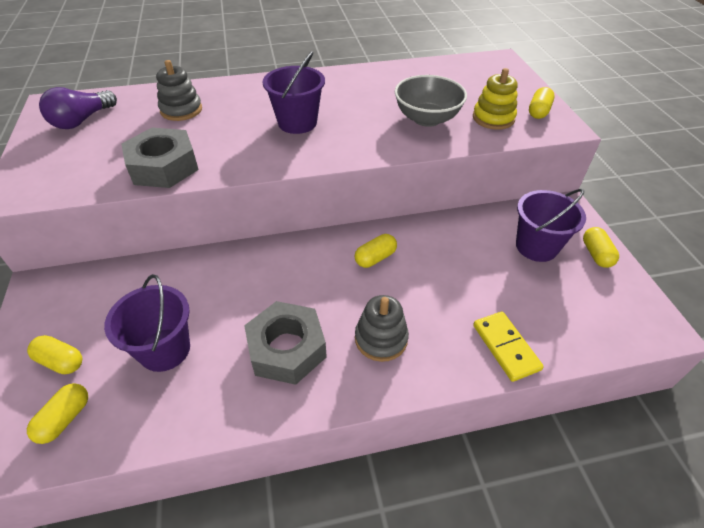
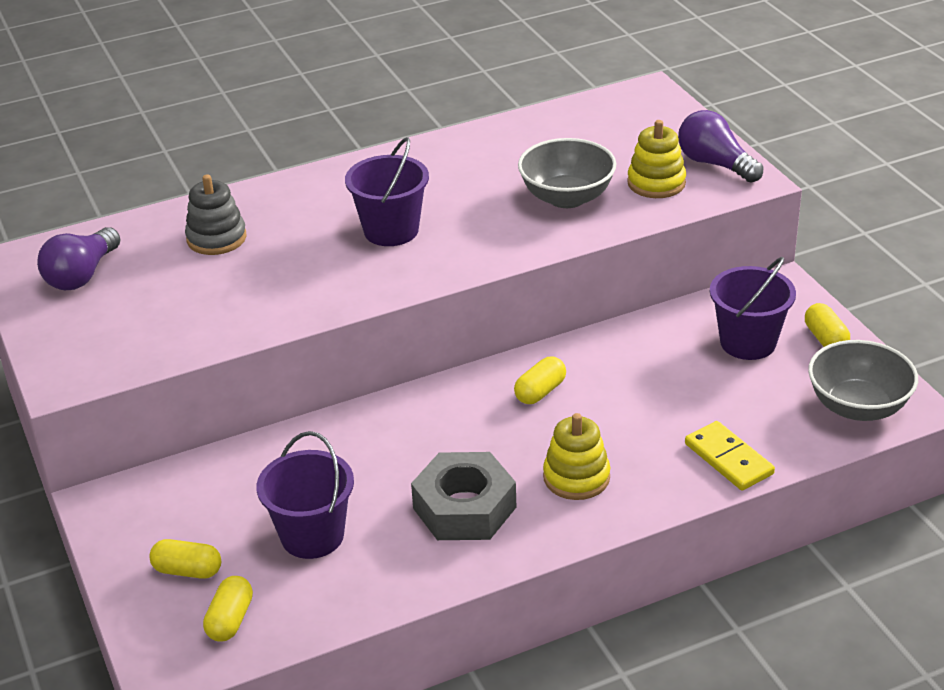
camera: 10 degrees left, 10 degrees down
(164, 167) = (239, 316): grey nut -> none
(381, 339) = (576, 477): grey stacking toy -> yellow stacking toy
(538, 111) = (715, 164): yellow capsule -> purple light bulb
(618, 319) = (858, 406): none -> grey bowl

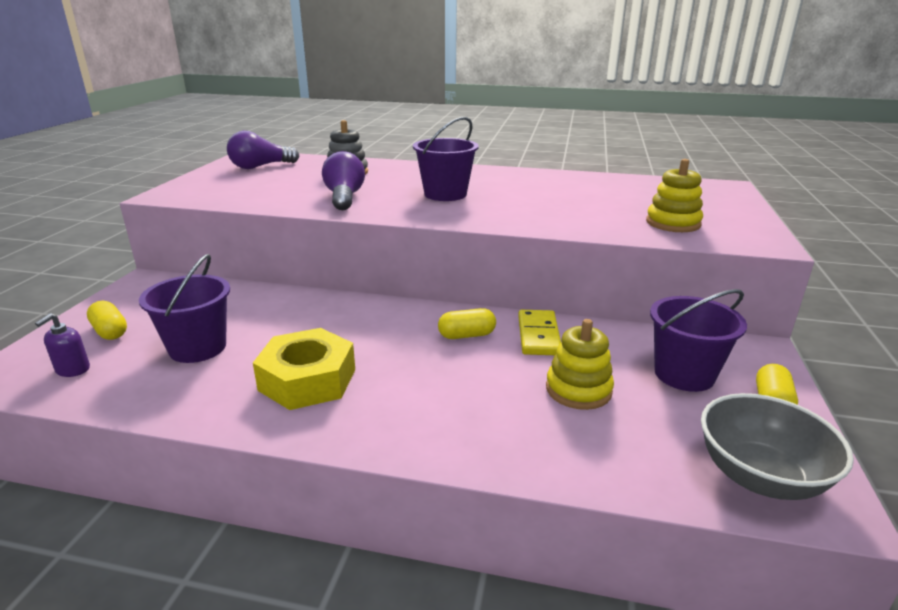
camera: 35 degrees right, 10 degrees down
(230, 620) = (72, 370): yellow capsule -> purple soap dispenser
(464, 508) = (308, 380): grey nut -> yellow nut
(567, 197) = (589, 212): grey bowl -> none
(576, 477) = (414, 401): yellow stacking toy -> yellow stacking toy (578, 390)
(715, 164) = (740, 227): purple light bulb -> purple light bulb (344, 197)
(729, 459) = (564, 454): yellow domino -> yellow domino (539, 335)

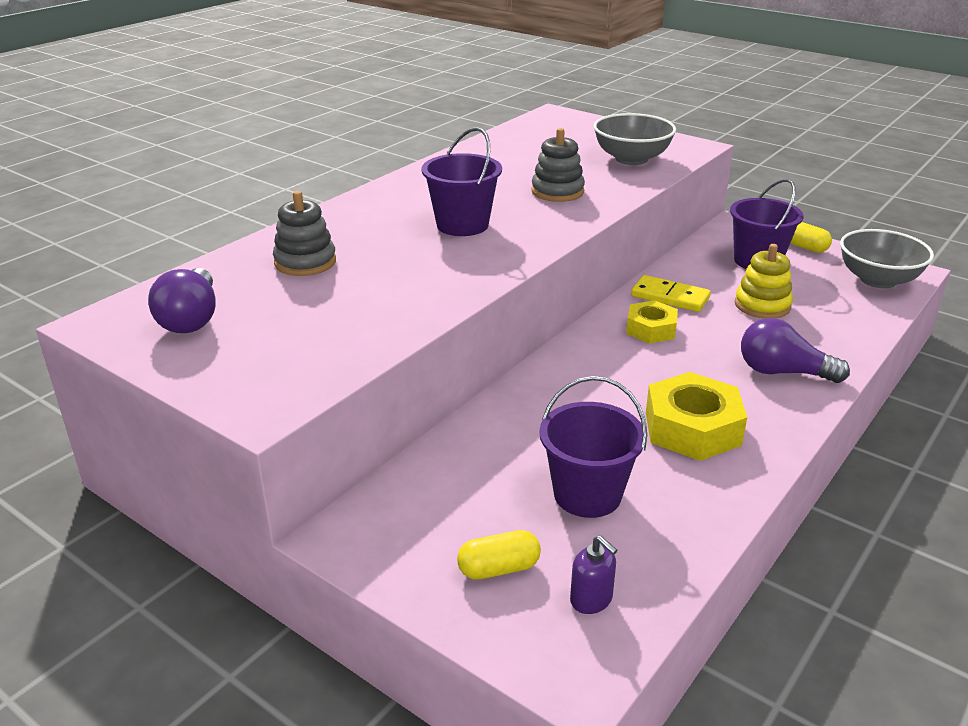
camera: 65 degrees left, 5 degrees up
(344, 197) = (418, 280): purple light bulb -> purple light bulb (783, 372)
(466, 335) = (651, 329): yellow capsule -> yellow nut
(549, 209) = (557, 191): none -> grey stacking toy
(673, 223) = (631, 159): yellow stacking toy -> grey bowl

